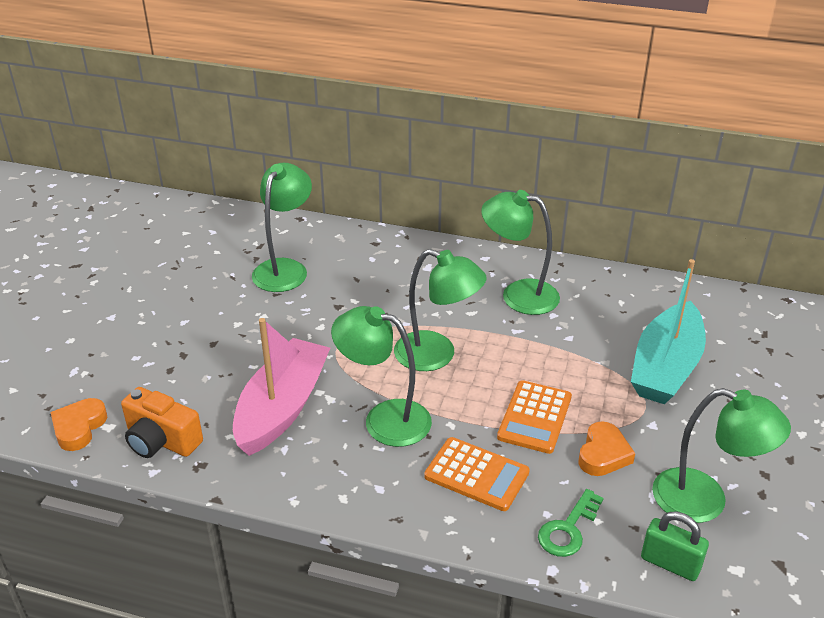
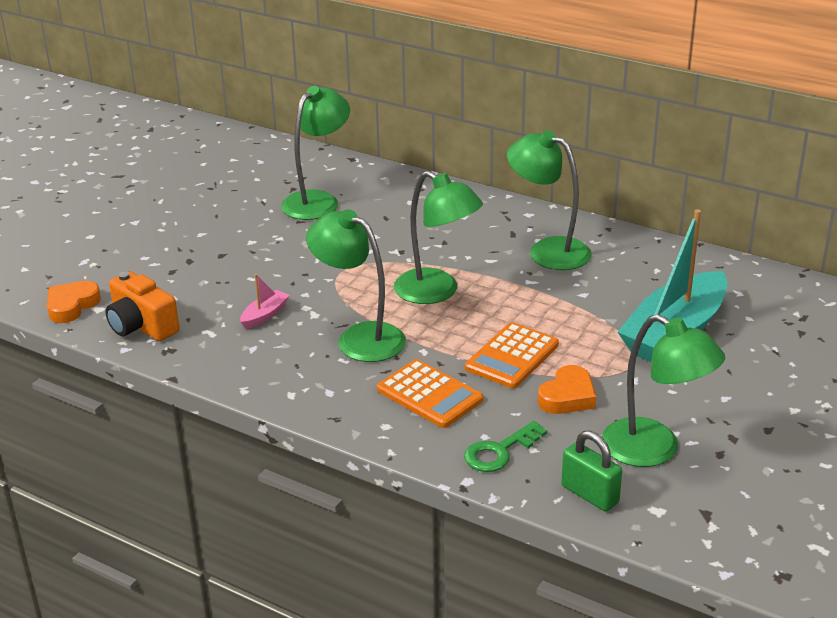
camera: 15 degrees right, 5 degrees down
(282, 408) = (264, 315): pink boat -> pink boat, size x0.41

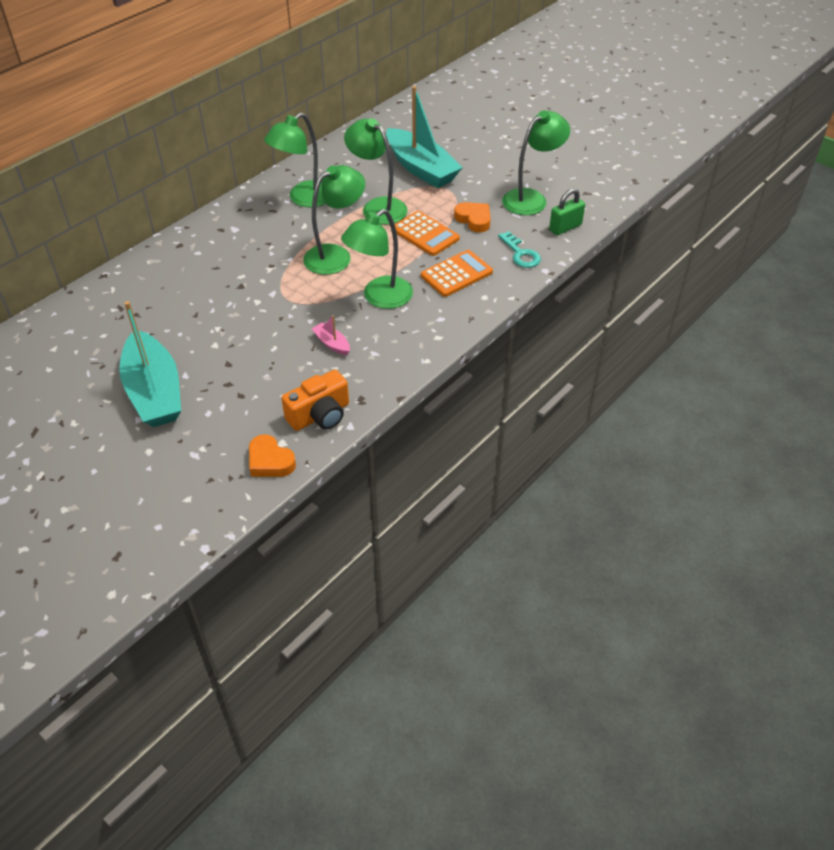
camera: 80 degrees left, 15 degrees up
(174, 222) = (154, 391): none -> turquoise boat
(318, 200) = (166, 301): green lamp -> green lamp (378, 207)
(500, 451) = (520, 254): green key -> turquoise key

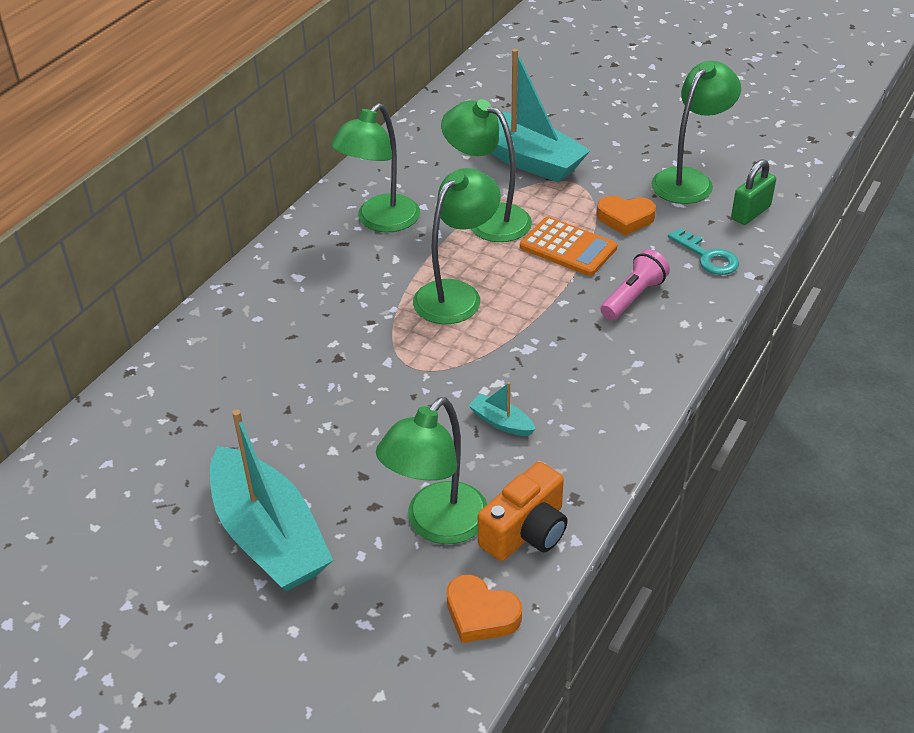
camera: 10 degrees left, 5 degrees down
(332, 343) = (501, 422): pink boat -> turquoise boat
(380, 298) = (542, 346): green lamp -> green lamp (437, 525)
(456, 274) = (633, 297): orange calculator -> pink flashlight
(474, 219) = (625, 218): orange heart -> orange heart turned 150 degrees clockwise

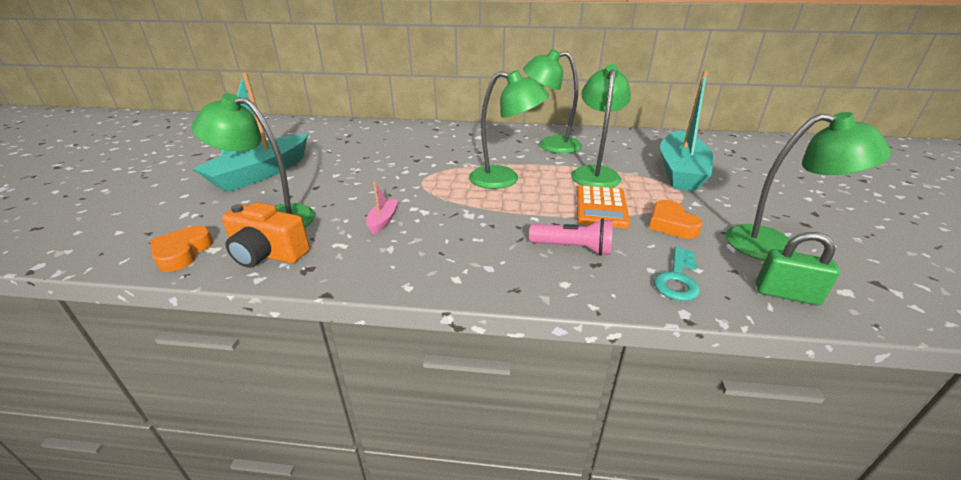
camera: 65 degrees right, 10 degrees down
(501, 422) = (383, 221): turquoise boat -> pink boat

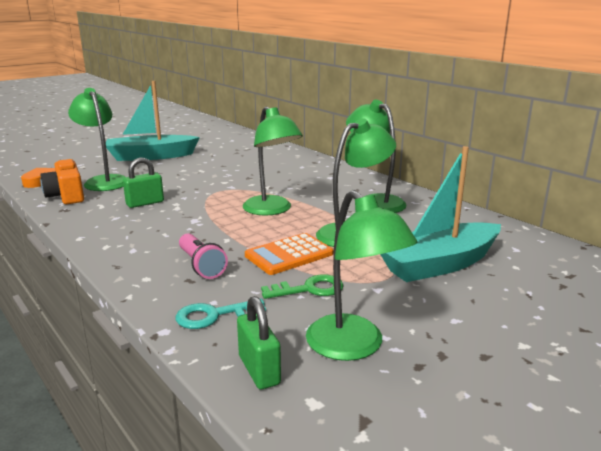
camera: 45 degrees right, 10 degrees down
(383, 221) = (145, 203): pink boat -> green padlock
(671, 224) = (309, 289): orange heart -> green key

